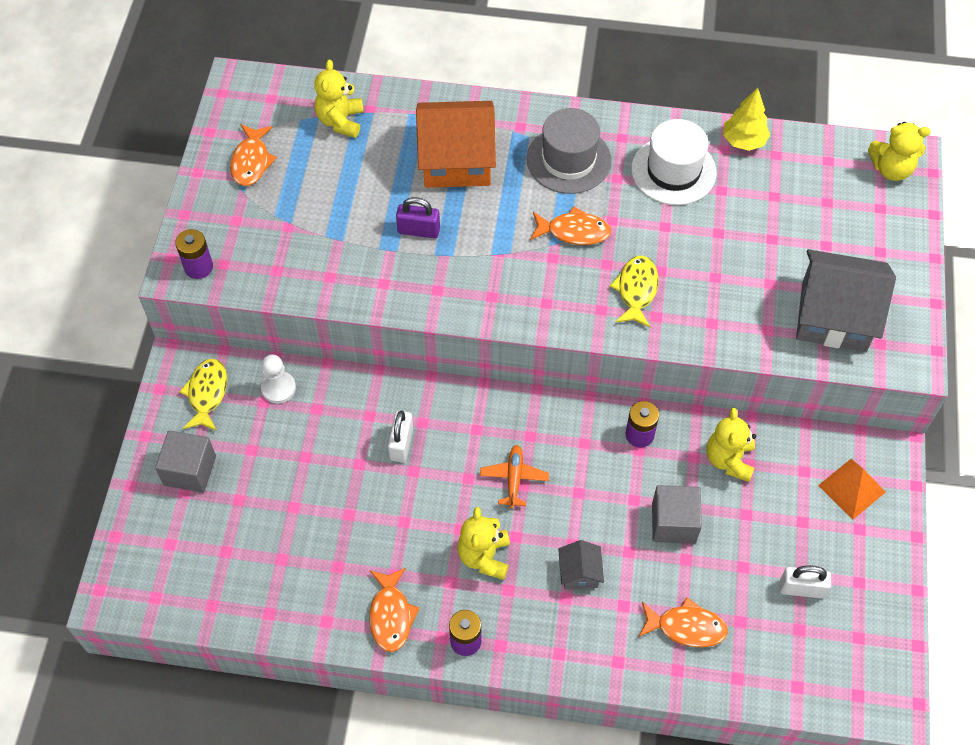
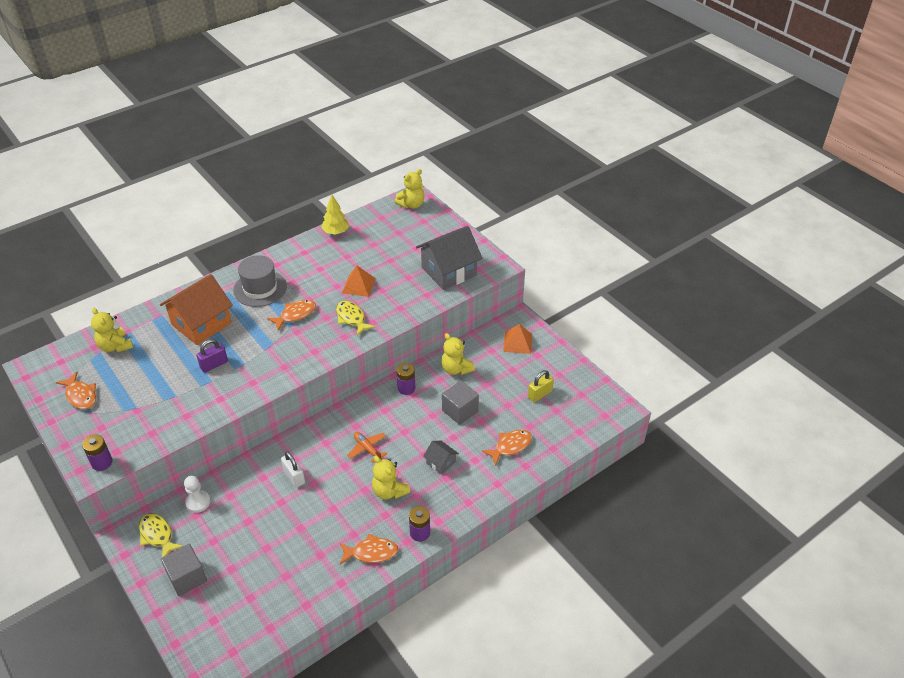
camera: 45 degrees left, 15 degrees down
(391, 615) = (371, 552): orange fish -> orange fish turned 45 degrees counterclockwise
(673, 171) = (316, 262): white hat -> none
(692, 247) = (358, 285): none -> orange pyramid
(801, 588) = (540, 394): white padlock -> yellow padlock

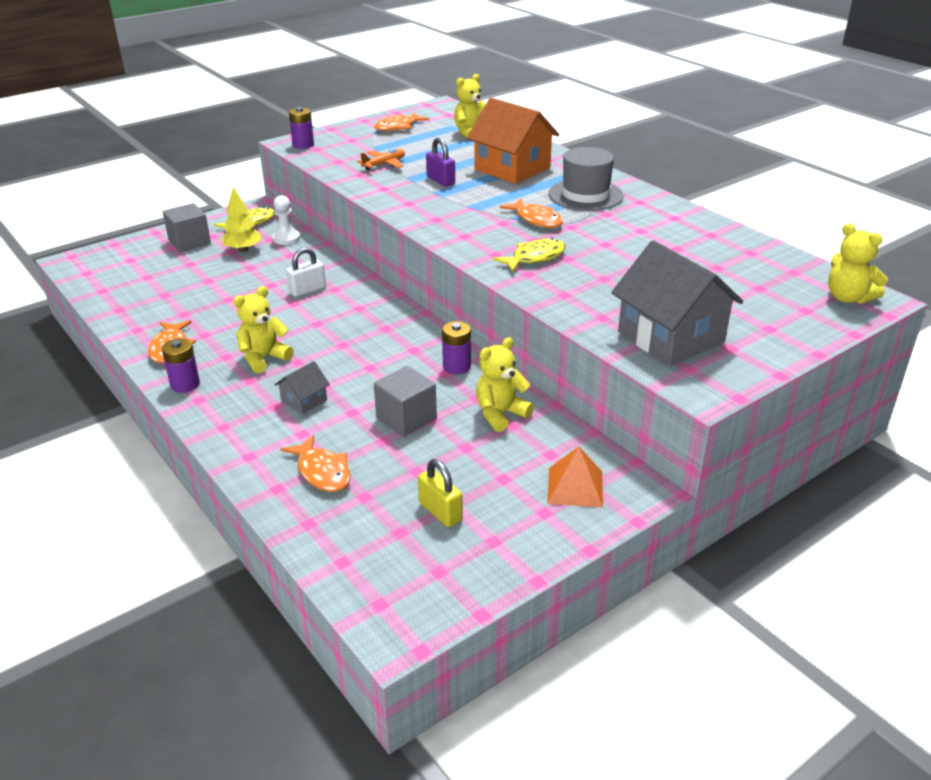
camera: 90 degrees right, 10 degrees down
(336, 232) = (733, 237): yellow tree -> yellow tree (243, 250)
(358, 285) = (610, 260): orange pyramid -> none
(367, 449) = (342, 338): orange plane -> orange plane (384, 164)

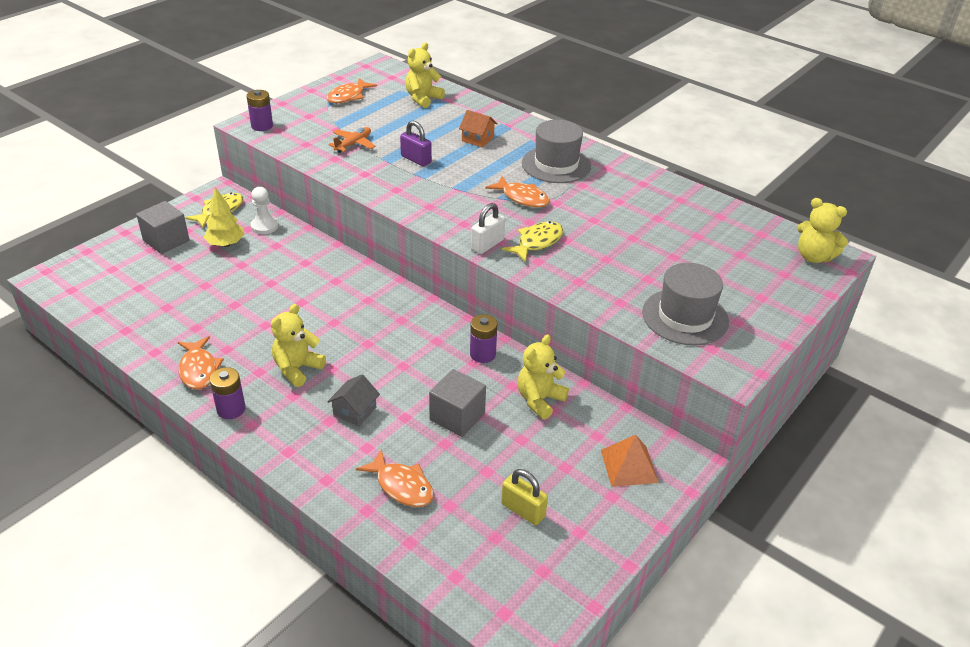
camera: 15 degrees left, 5 degrees up
(307, 290) = (309, 285): white padlock -> white padlock (487, 245)
(512, 168) = (477, 139): orange house -> orange house, size x0.46
(670, 337) = (685, 317): grey house -> grey hat

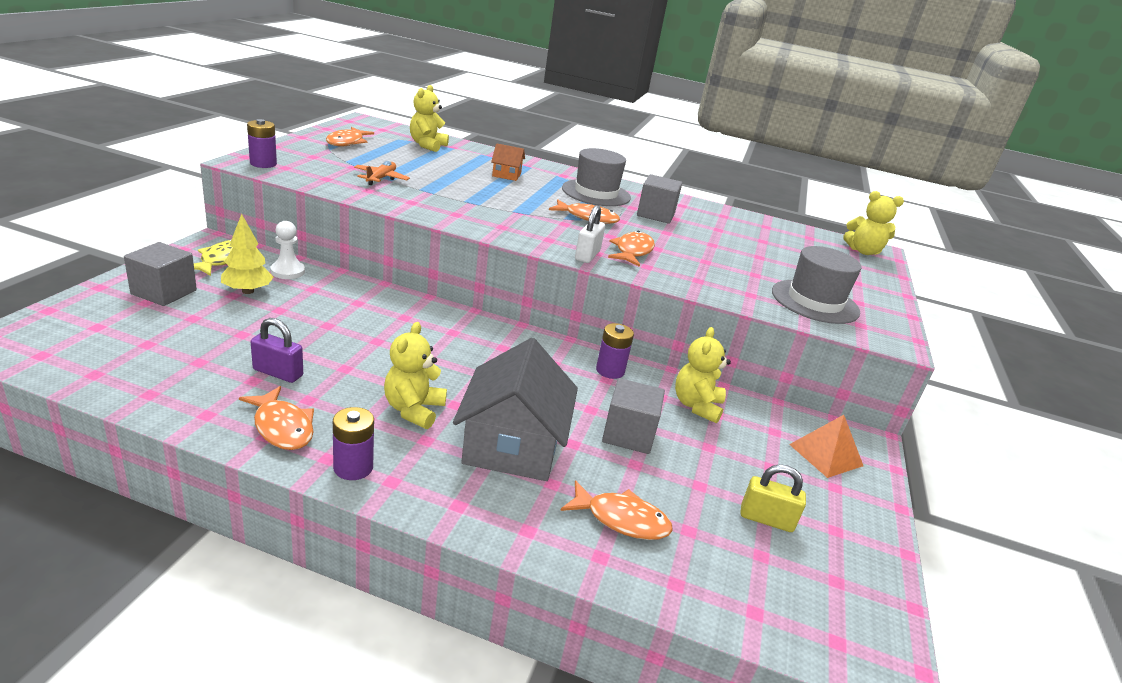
camera: 25 degrees left, 10 degrees down
(355, 411) = (512, 446): grey house -> grey house, size x2.16
(416, 159) = (458, 190): purple padlock -> purple padlock (278, 373)
(537, 242) = (632, 251): yellow fish -> orange fish
(600, 196) = (655, 214): none -> grey cube

